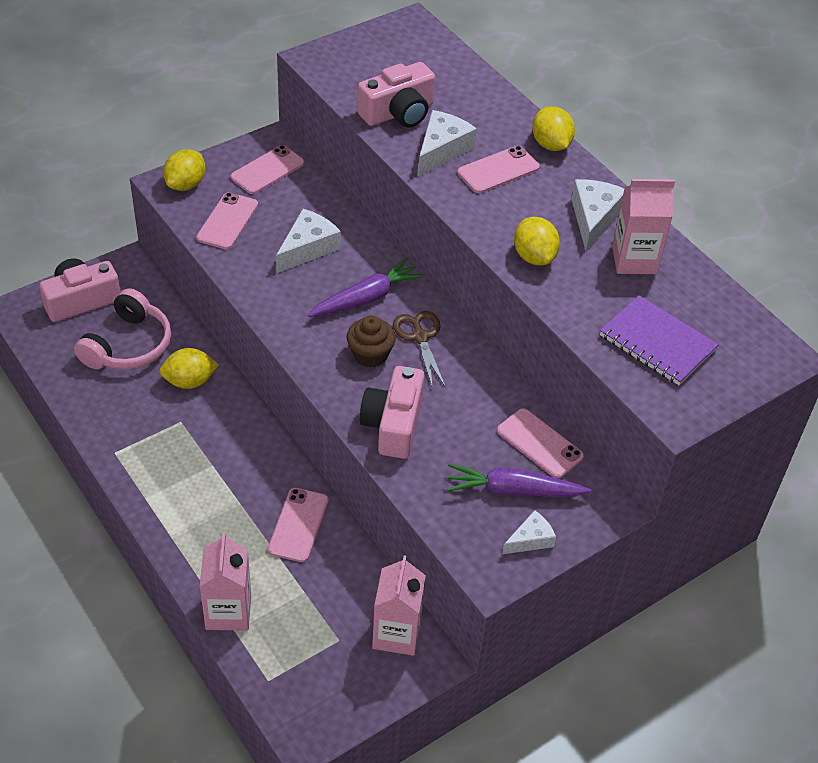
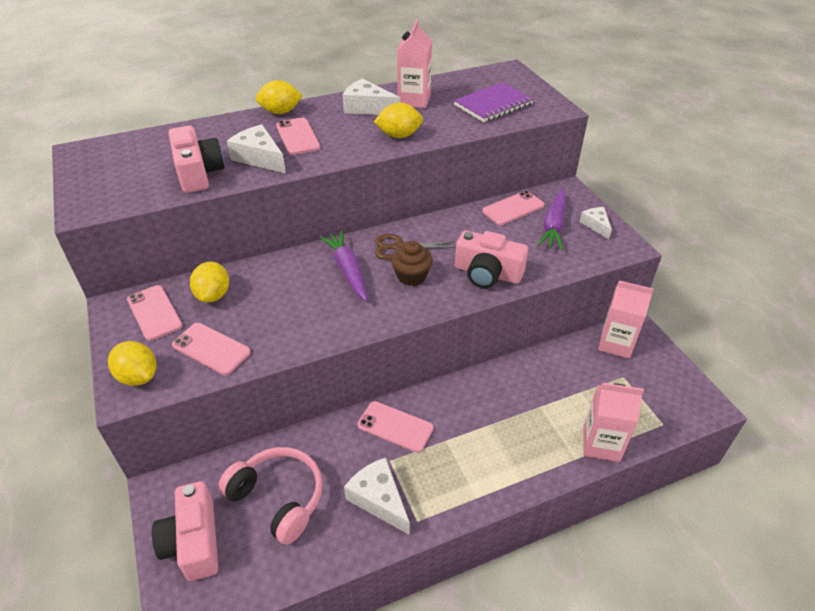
camera: 75 degrees left, 5 degrees down
(190, 381) = (342, 448): yellow lemon -> yellow lemon (213, 295)
(298, 525) = (516, 387): pink phone -> pink phone (395, 426)
(308, 248) = (273, 297): white cheese -> white cheese (379, 499)

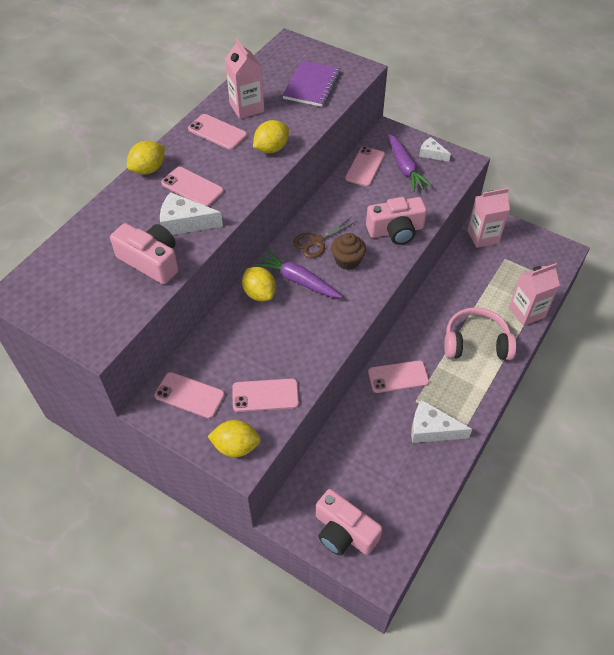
camera: 35 degrees left, 10 degrees up
(213, 295) = (219, 355): yellow lemon -> yellow lemon (259, 293)
(278, 498) = (370, 470): pink headphones -> pink headphones (476, 343)
(367, 108) = (217, 132): white cheese -> pink phone

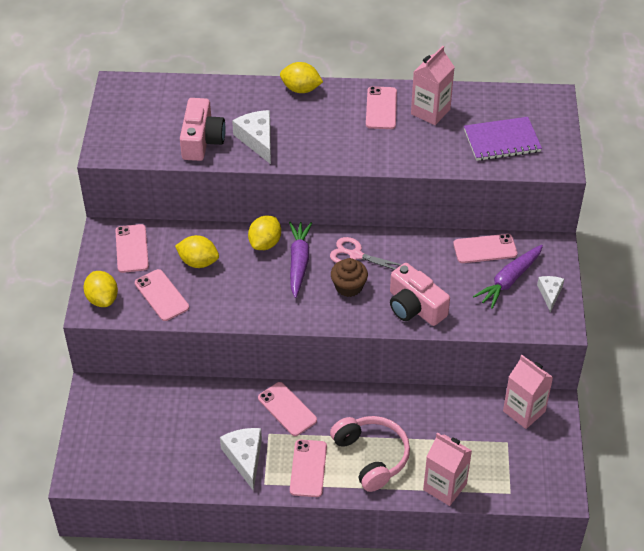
camera: 60 degrees right, 5 degrees down
(192, 187) = (301, 125): pink phone -> pink phone (308, 468)
(271, 148) = (389, 152): yellow lemon -> yellow lemon (198, 262)
(316, 241) = (355, 255): brown scissors -> pink scissors
(344, 532) = (103, 434): pink camera -> none

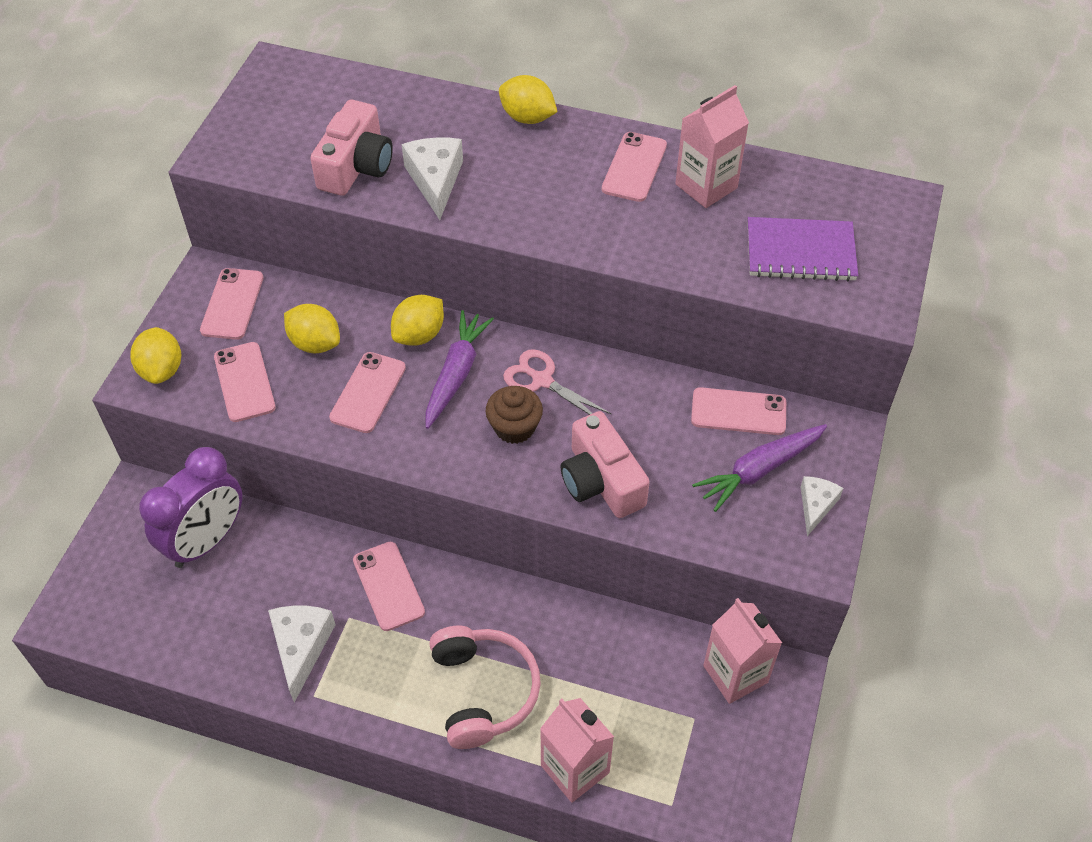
camera: 15 degrees right, 5 degrees up
(154, 408) = (206, 541): none -> purple clock
(308, 468) = (385, 687): pink phone -> pink phone (368, 392)

